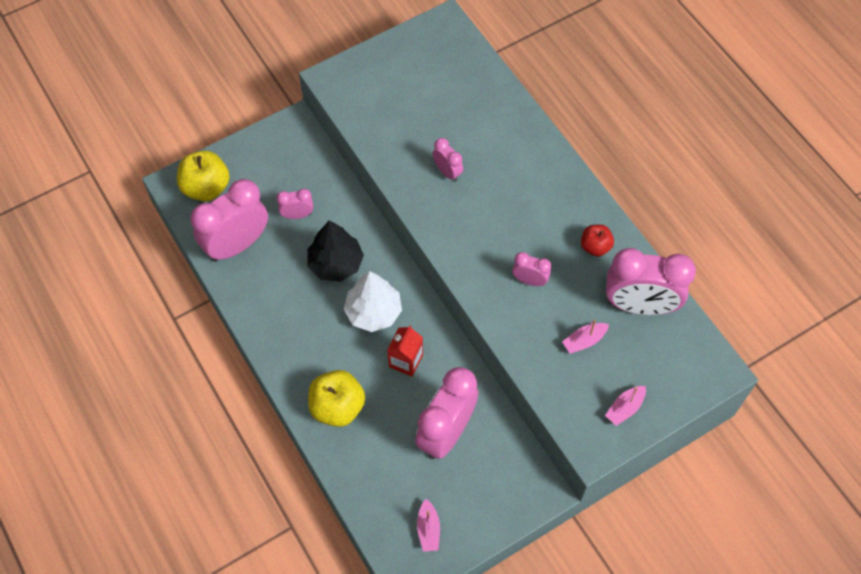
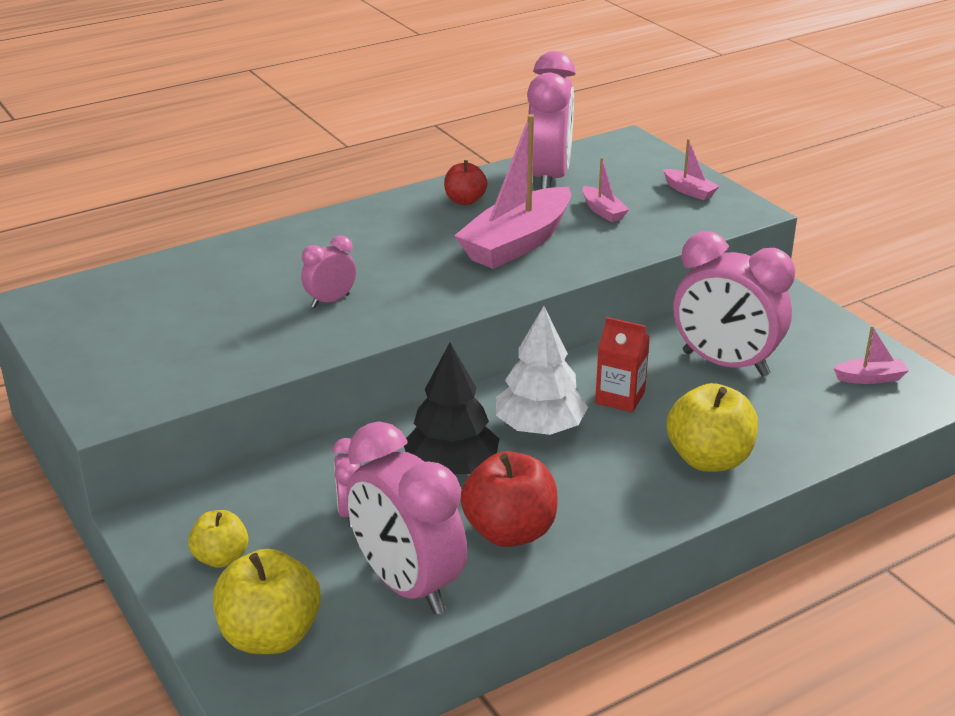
camera: 90 degrees left, 30 degrees down
(265, 160) = (221, 558): none -> yellow apple
(276, 293) = (510, 532): none -> red apple
(529, 280) = (517, 243): pink clock -> pink boat

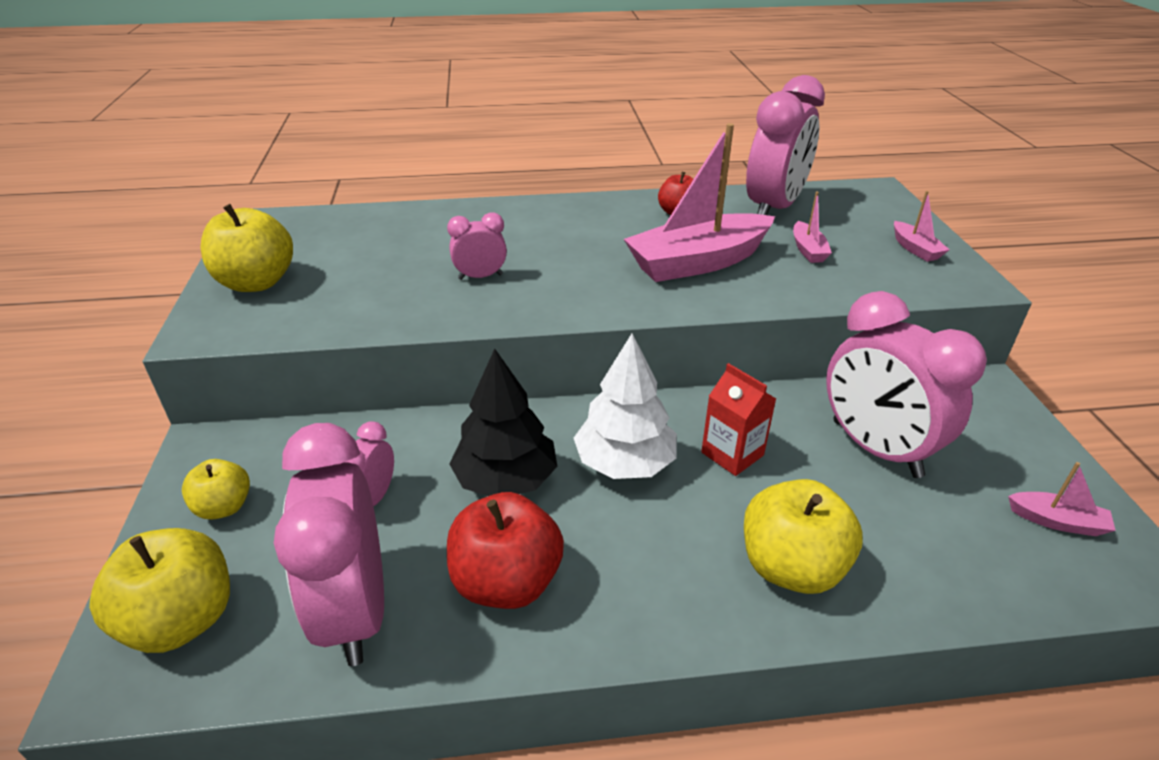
camera: 25 degrees right, 5 degrees up
(111, 358) = (257, 282): none -> yellow apple

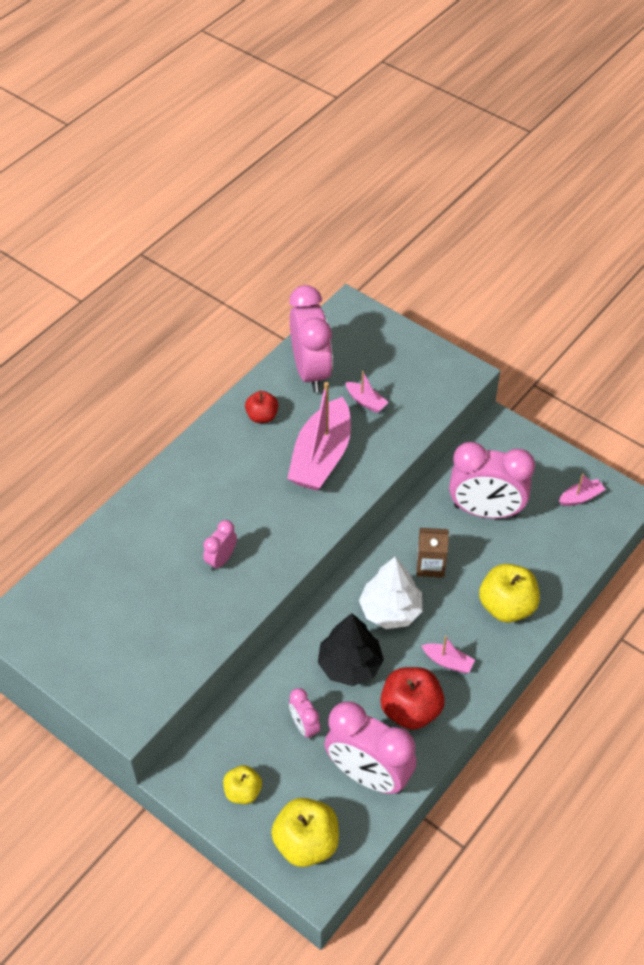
camera: 45 degrees left, 15 degrees up
(257, 282) = (100, 666): yellow apple -> none
(732, 454) = (430, 565): red carton -> brown carton
(915, 249) = (417, 360): pink boat -> pink boat (448, 662)

